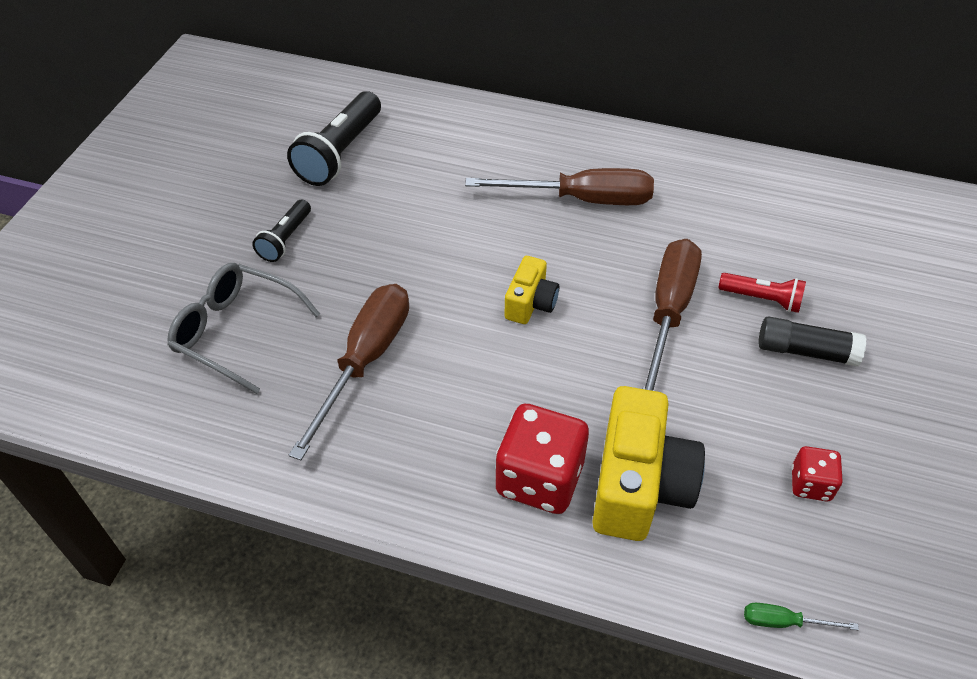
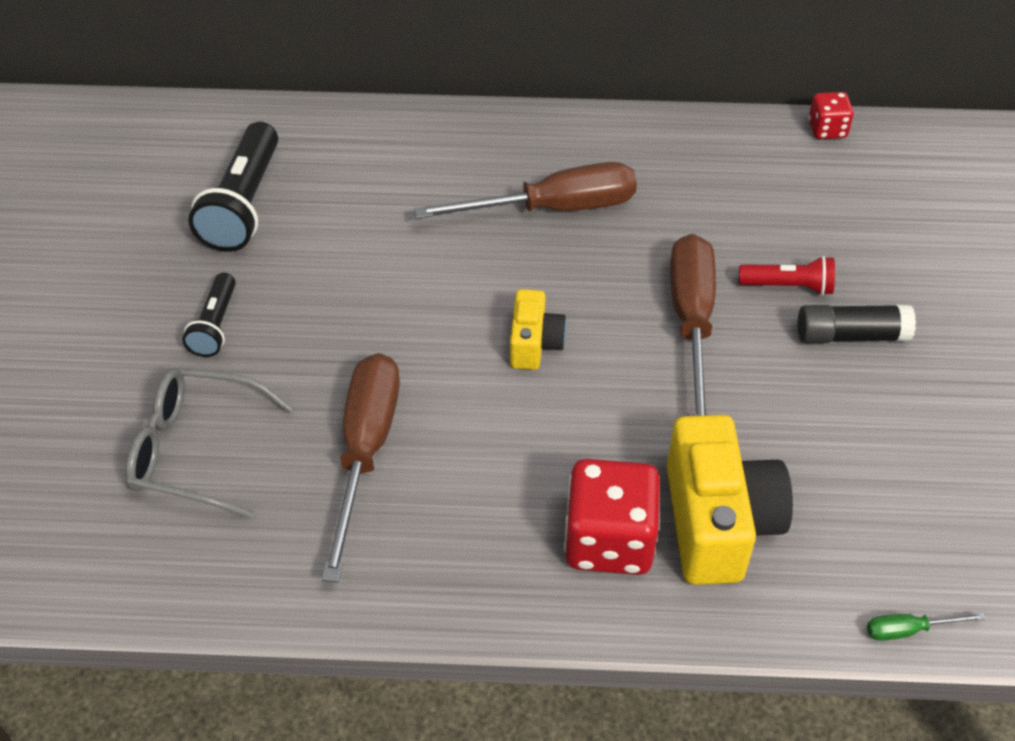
camera: 15 degrees left, 0 degrees up
(810, 484) = (896, 480): red dice -> red dice (827, 129)

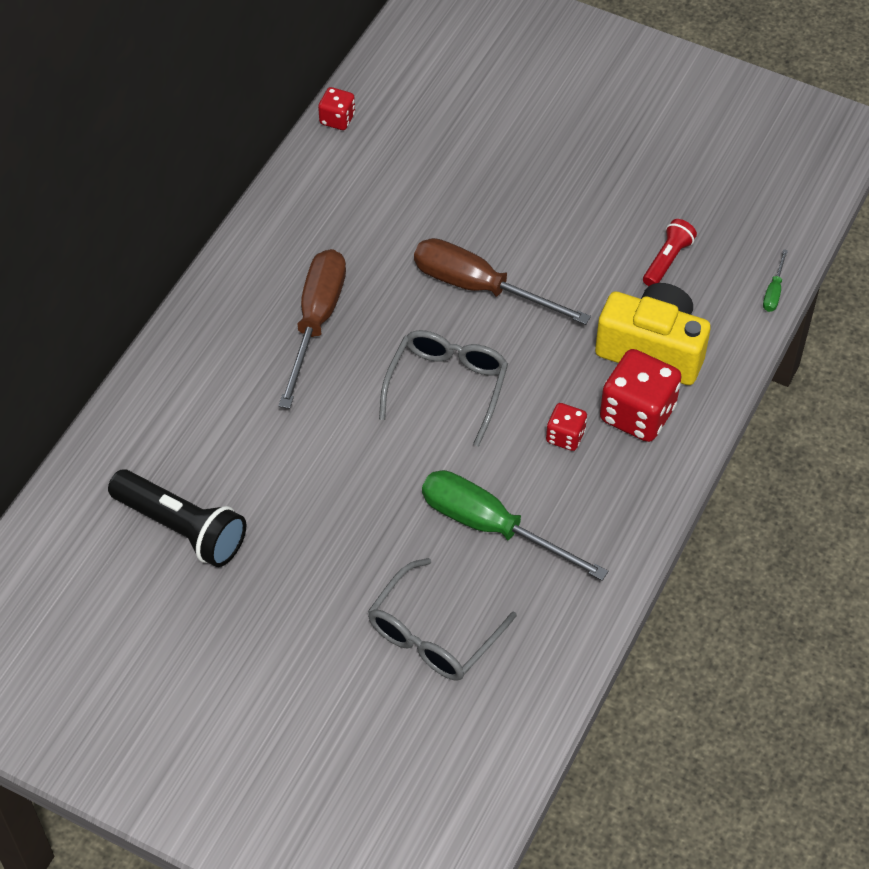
camera: 65 degrees left, 5 degrees up
(215, 325) = (311, 587): black flashlight -> none
(366, 451) = (491, 526): brown screwdriver -> green screwdriver
(532, 478) = (565, 436): none -> red dice
(534, 344) = (446, 388): yellow camera -> grey glasses
(788, 286) = (478, 218): red flashlight -> red flashlight (667, 260)
(851, 335) = (540, 206): black glue stick -> none

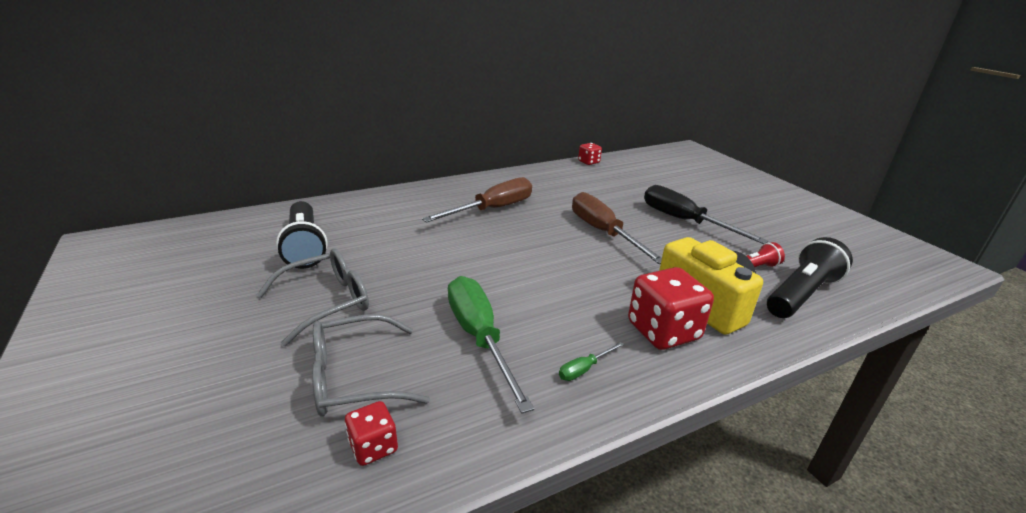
camera: 35 degrees right, 25 degrees down
(446, 388) = (534, 260): grey glasses -> grey glasses (325, 302)
(552, 204) = (684, 221): none -> black screwdriver
(565, 436) = (591, 317): red dice -> red dice (373, 447)
(730, 276) = (801, 294): none -> black flashlight
(773, 291) = (839, 316): green screwdriver -> green screwdriver (584, 369)

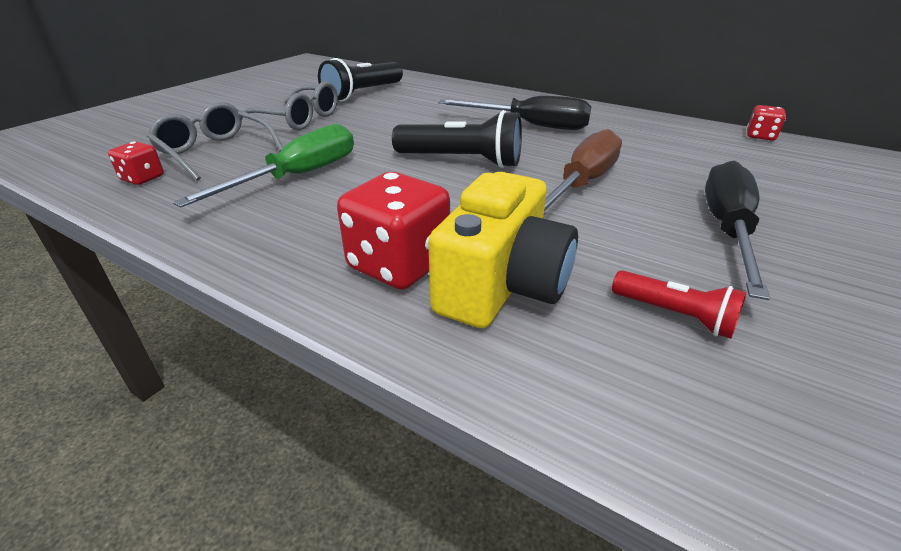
camera: 60 degrees right, 5 degrees up
(493, 209) = (530, 125): brown screwdriver -> black screwdriver
(584, 369) = (285, 232): green screwdriver -> none
(801, 294) = (668, 387): black flashlight -> black flashlight (461, 161)

